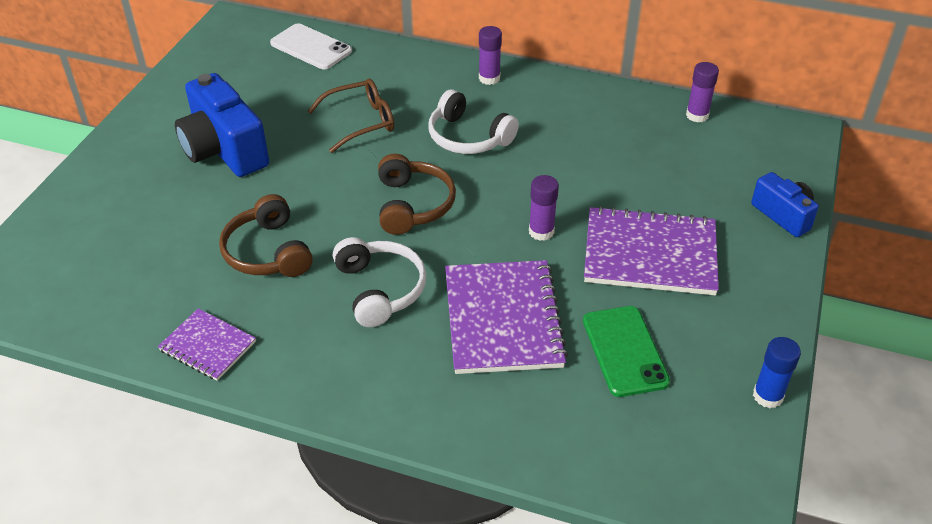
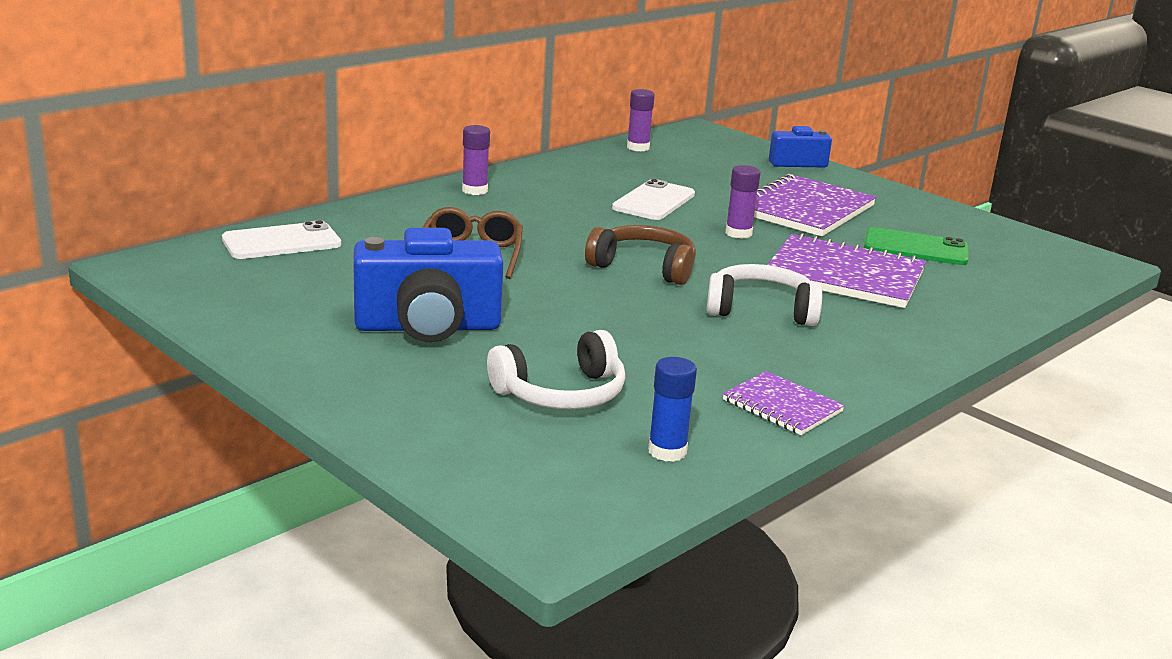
camera: 65 degrees left, 20 degrees down
(208, 346) = (782, 406): purple notebook -> purple notebook turned 75 degrees clockwise
(268, 252) = (650, 345): brown headphones -> none
(468, 137) = (562, 221): white headphones -> white headphones (561, 393)
(567, 165) = (653, 201): none -> white phone
(767, 396) = (992, 223): blue glue stick -> blue glue stick (667, 451)

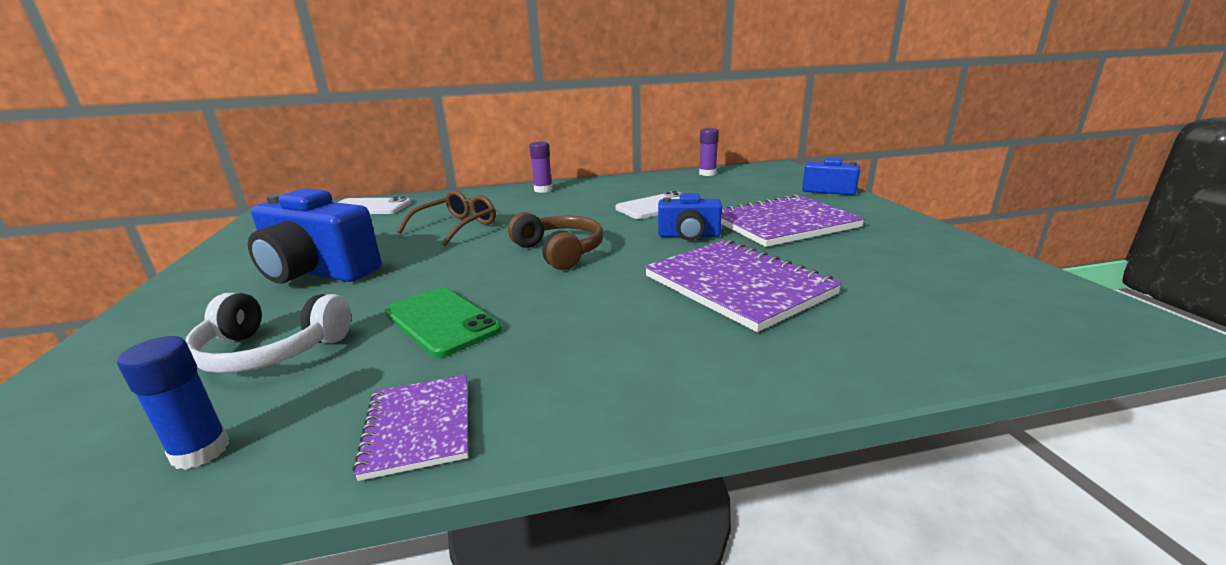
camera: 35 degrees right, 0 degrees up
(738, 233) = (689, 236): purple glue stick -> blue camera
(761, 310) = (594, 305): white headphones -> none
(915, 248) = (861, 270): green phone -> green phone (442, 321)

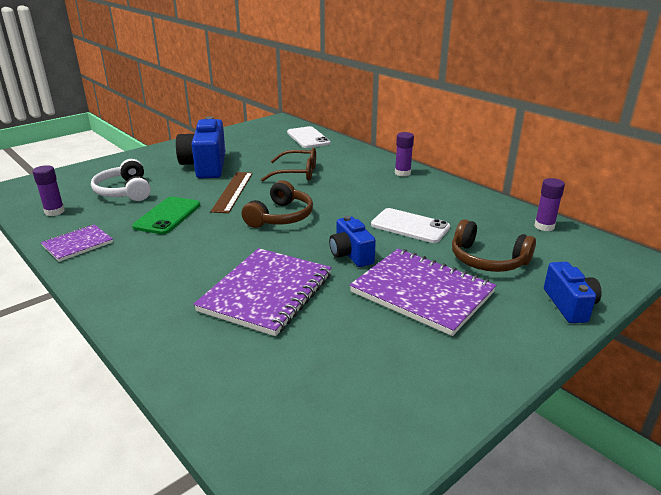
camera: 60 degrees right, 5 degrees up
(201, 451) = (54, 212): blue glue stick -> purple glue stick
(441, 266) = (233, 191): none -> brown ruler
(745, 196) = (487, 260): none -> brown headphones

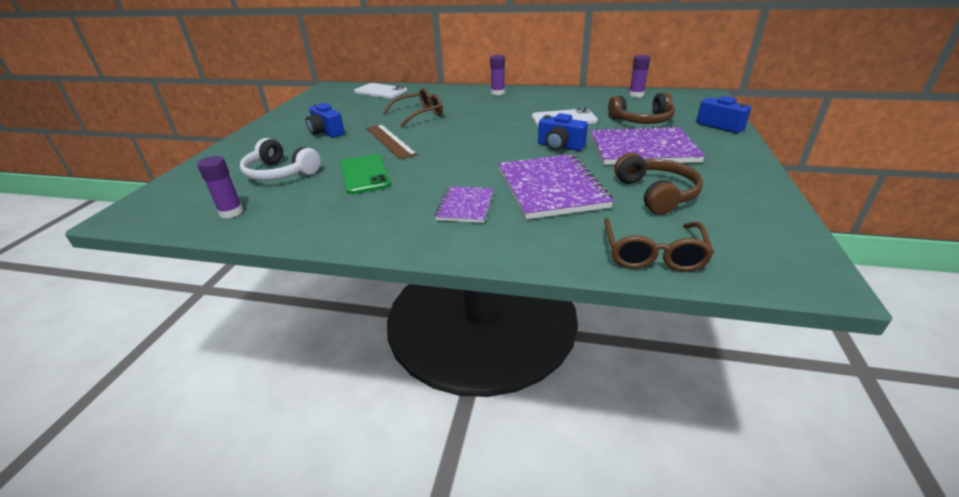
camera: 35 degrees left, 5 degrees up
(78, 244) = (316, 224): purple notebook -> purple notebook (465, 206)
(206, 166) = (326, 132): blue camera -> blue camera, size x0.57
(225, 398) = (653, 255): none -> brown glasses
(280, 217) = (464, 143): brown headphones -> brown headphones (656, 193)

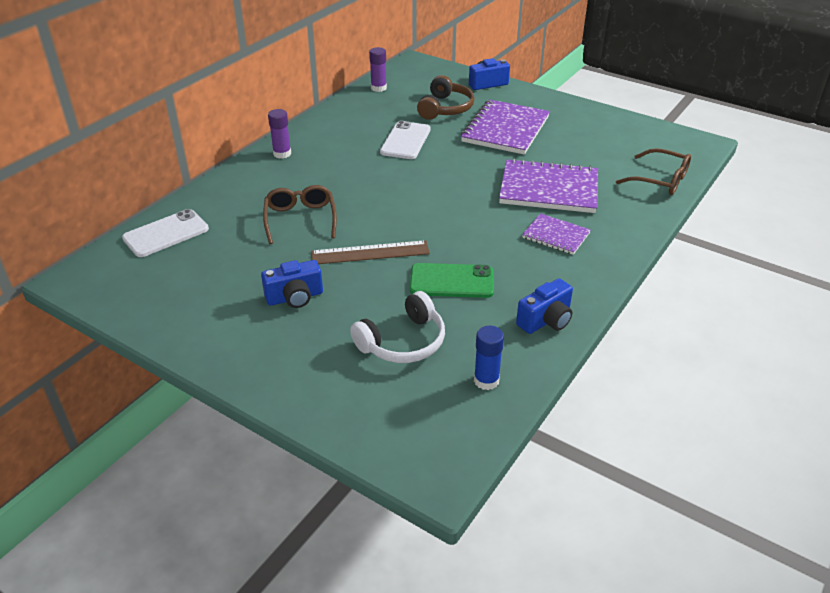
camera: 70 degrees left, 5 degrees up
(231, 212) = (486, 380): purple glue stick -> blue glue stick
(560, 146) = (470, 162): blue camera -> blue camera (546, 320)
(656, 193) = (584, 151): brown headphones -> none

